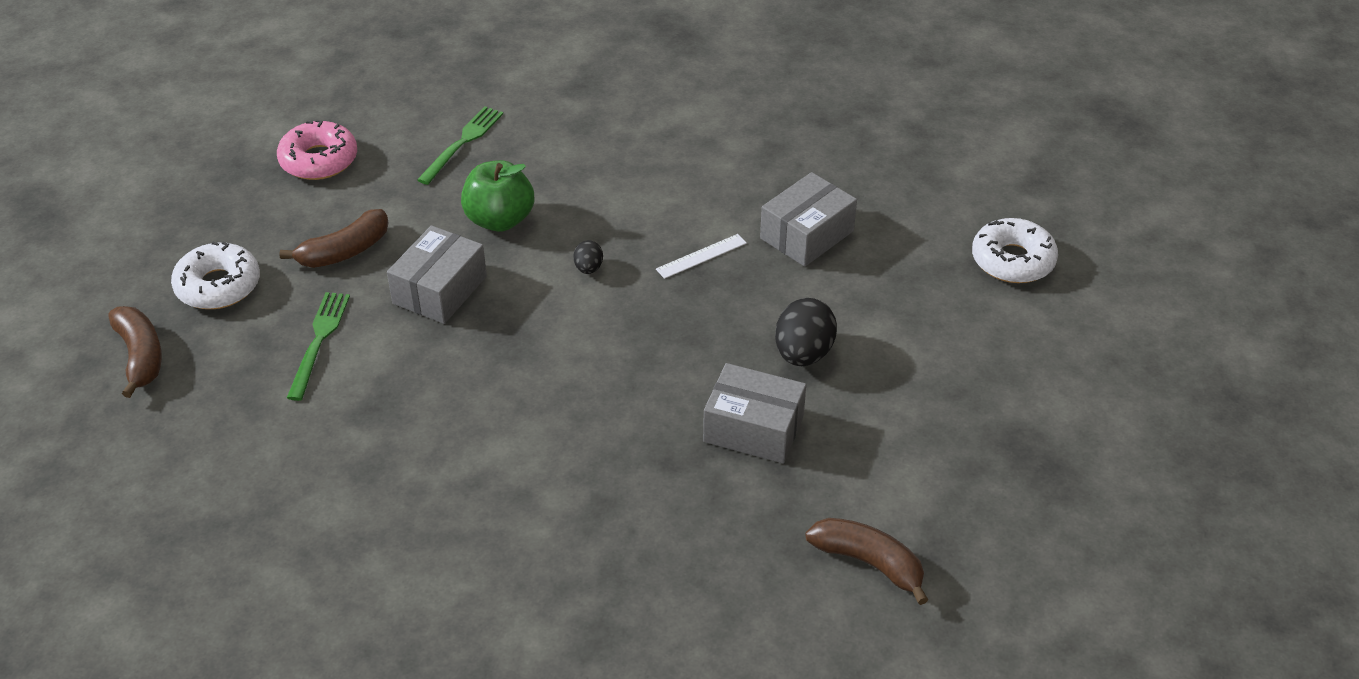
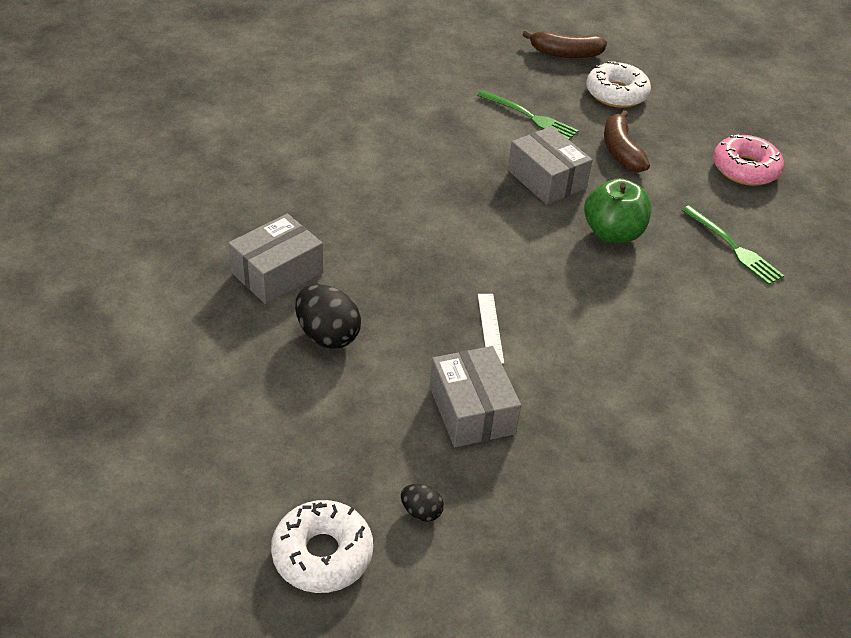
camera: 115 degrees right, 0 degrees up
(588, 268) = (520, 258): black egg -> black egg (421, 512)
(869, 563) = (108, 273): brown banana -> none

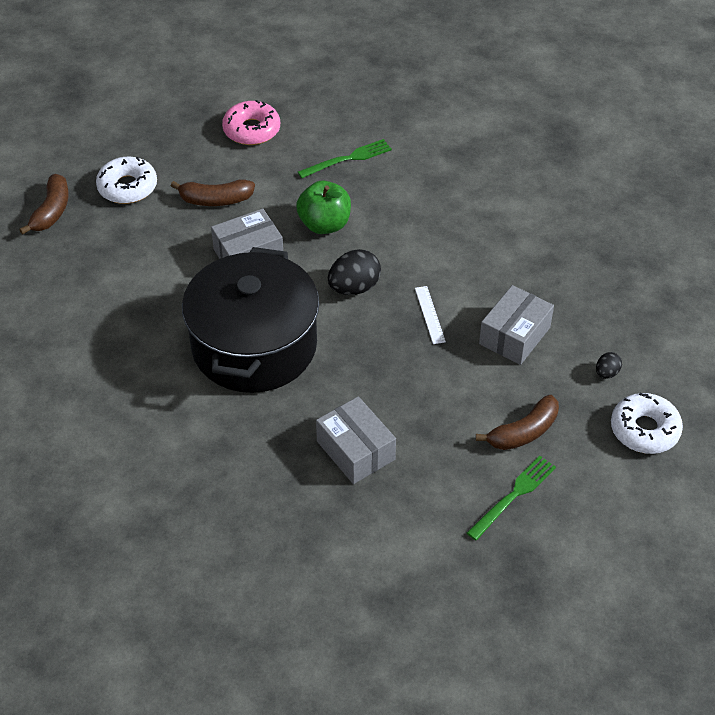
camera: 80 degrees left, 5 degrees up
(310, 419) = (523, 432): none -> brown banana
(327, 335) = (434, 418): black egg -> black egg (354, 287)
(415, 192) = (254, 346): none -> black pot
(471, 410) = (514, 335): grey box -> grey box turned 45 degrees counterclockwise
(490, 328) = (429, 314): white ruler -> white ruler turned 75 degrees clockwise
(530, 117) = (153, 252): green fork -> green fork (514, 495)

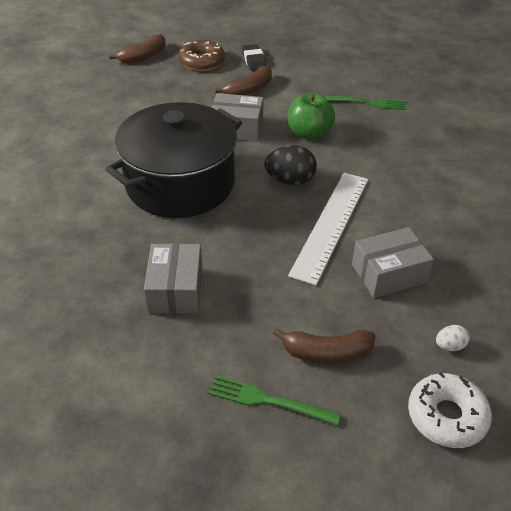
camera: 35 degrees right, 5 degrees down
(127, 187) = (202, 62): white donut -> brown donut
(183, 157) = (254, 60): none -> black eraser
(215, 200) = (249, 90): brown banana -> brown banana turned 75 degrees counterclockwise
(251, 130) = (315, 62): pink donut -> none
(429, 314) = (331, 225): white ruler -> white ruler, size x2.31
(514, 495) = (268, 400): green fork -> green fork turned 150 degrees counterclockwise
(606, 373) = (449, 346): black egg -> white egg

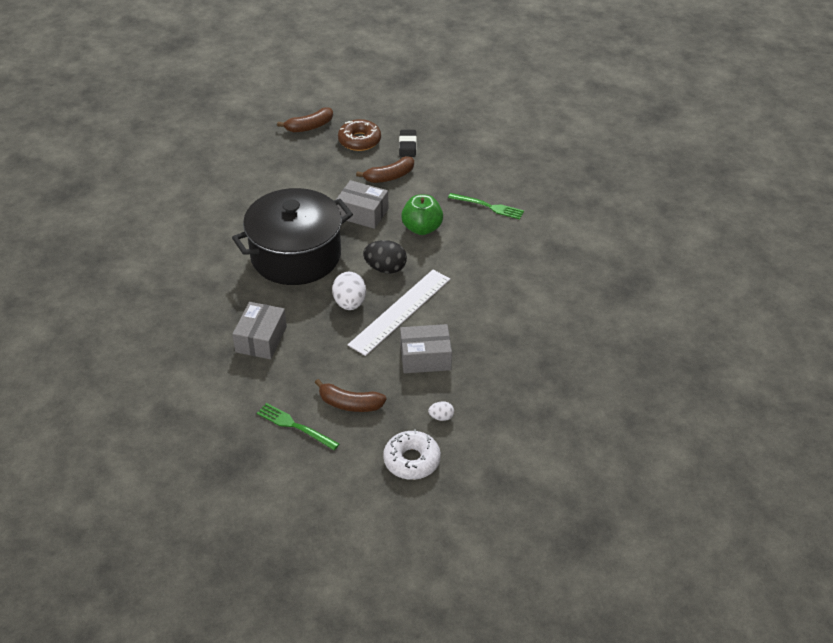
camera: 15 degrees right, 0 degrees up
(267, 226) = (350, 303): none -> white egg

